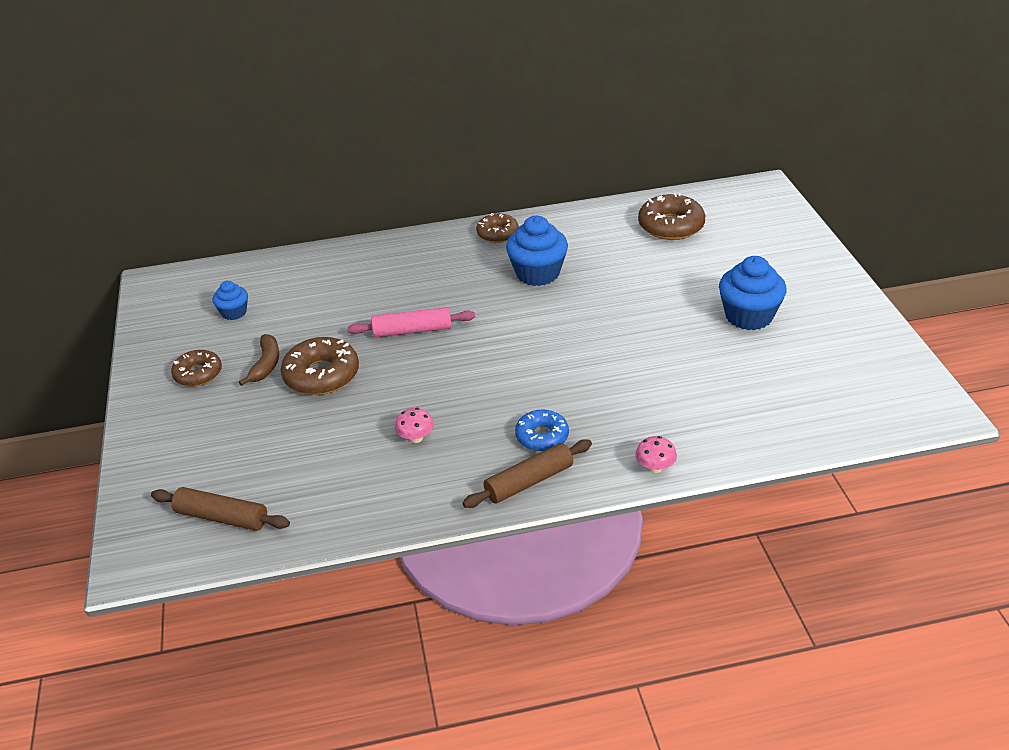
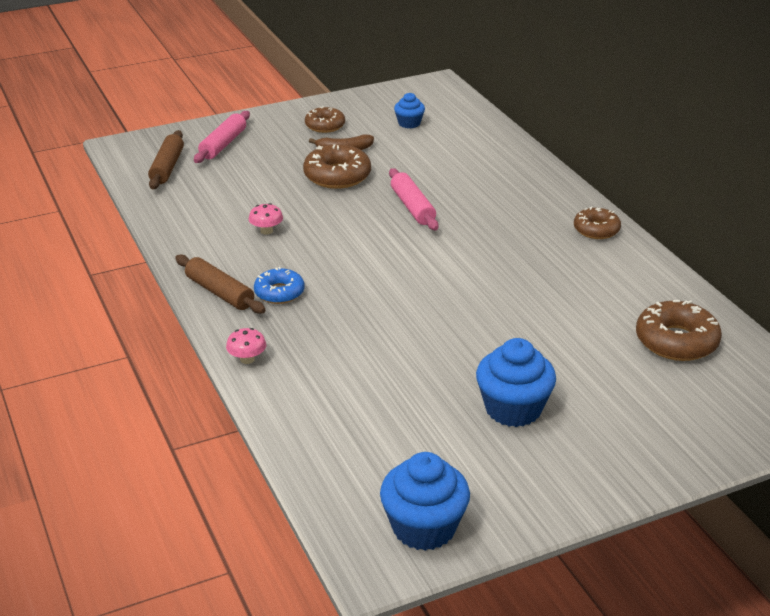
camera: 75 degrees right, 5 degrees down
(191, 462) = (223, 144): none -> pink rolling pin
(537, 273) = (534, 262): blue cupcake -> blue cupcake (424, 527)

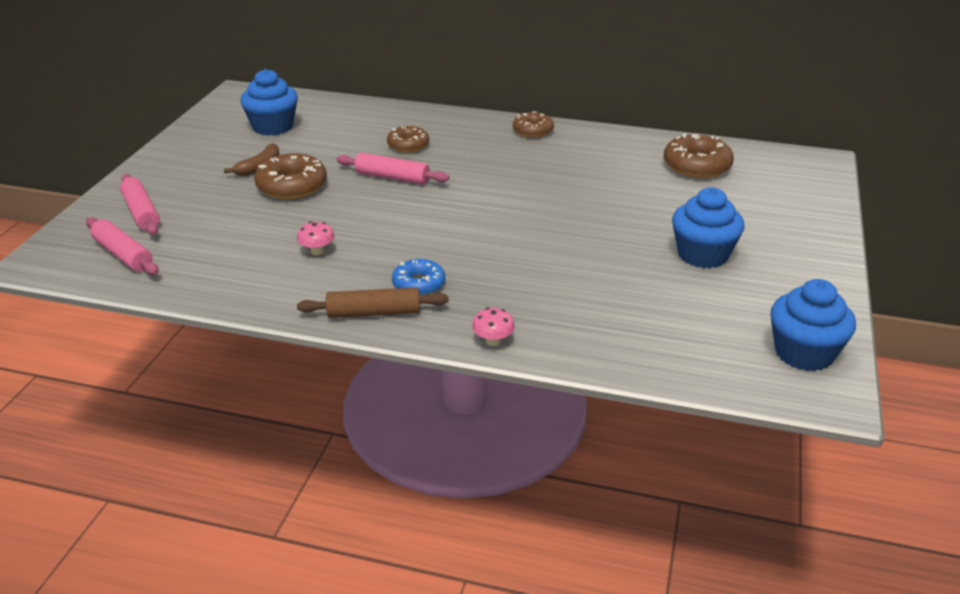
camera: 50 degrees left, 0 degrees up
(167, 167) = (123, 254): brown rolling pin -> pink rolling pin
(325, 125) = (206, 158): brown donut -> brown donut (408, 145)
(409, 123) = (273, 127): blue cupcake -> blue cupcake, size x1.79

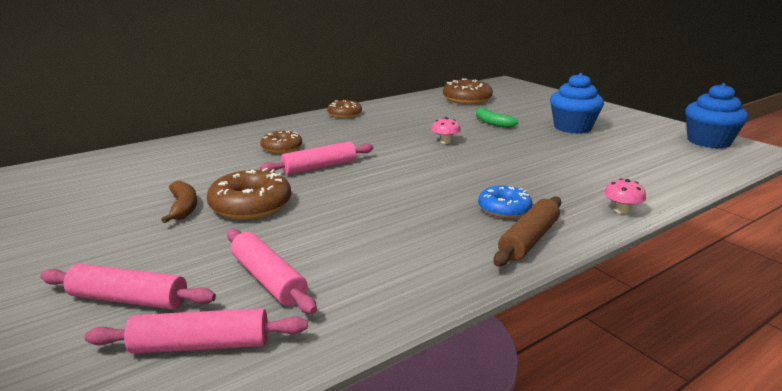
camera: 50 degrees left, 10 degrees down
(204, 241) = (268, 279): none -> pink rolling pin
(273, 127) = (126, 180): blue cupcake -> none
(317, 251) = (387, 230): pink mushroom -> pink mushroom (445, 141)
(637, 207) = (492, 123): none -> green banana

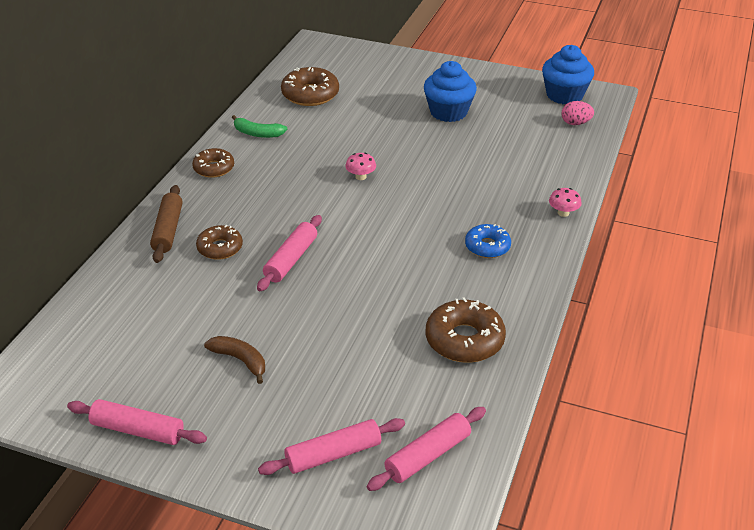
camera: 35 degrees left, 15 degrees up
(251, 205) = (294, 331): brown donut -> brown donut (464, 340)
(268, 279) = (403, 390): pink rolling pin -> pink rolling pin (138, 430)
(492, 123) = (373, 130): green banana -> green banana (257, 133)
(528, 239) = (530, 271): brown rolling pin -> brown rolling pin (168, 230)
(703, 159) = (575, 123): none -> pink egg

